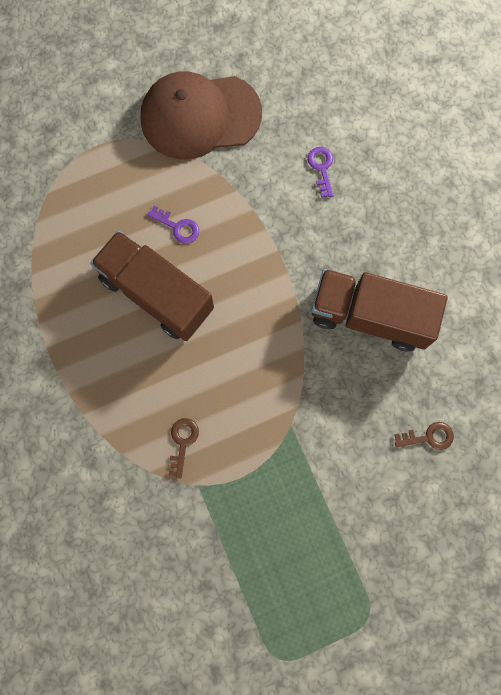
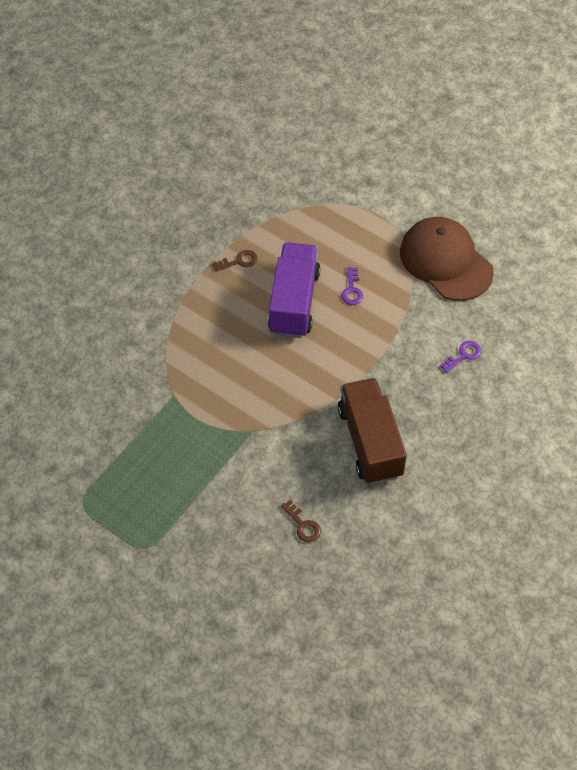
camera: 60 degrees right, 20 degrees down
(156, 294) = (294, 302): brown truck -> purple truck
(182, 442) = (198, 370): brown key -> brown key (239, 261)

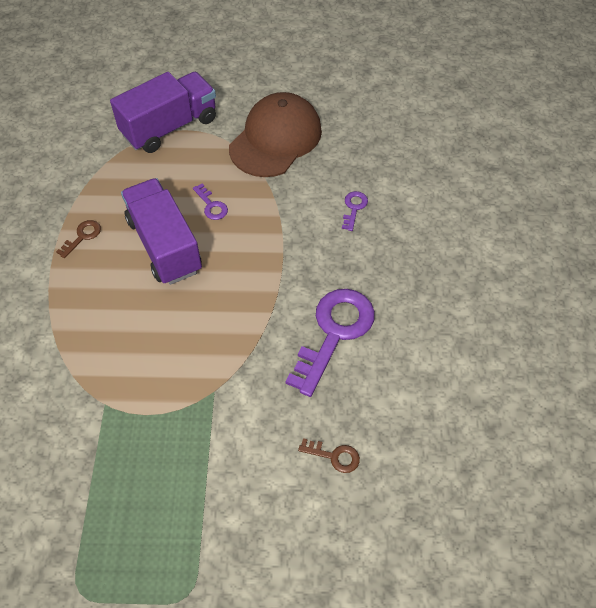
camera: 35 degrees left, 0 degrees up
(367, 204) = (170, 127): none -> purple truck
(370, 442) = (334, 333): brown truck -> purple key
(445, 261) = (276, 139): brown cap -> brown cap turned 105 degrees clockwise

